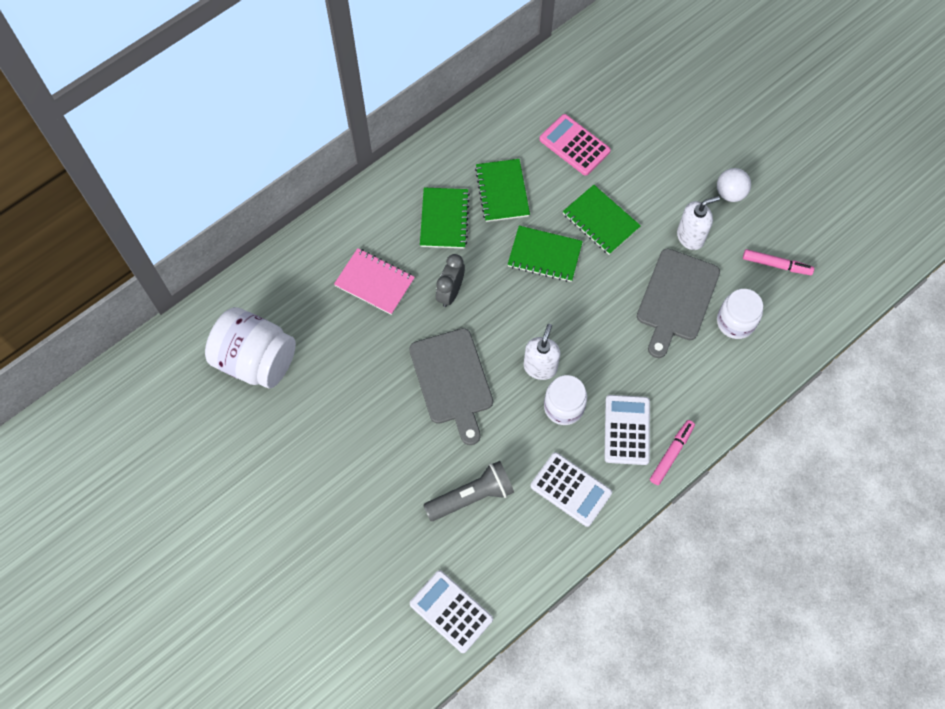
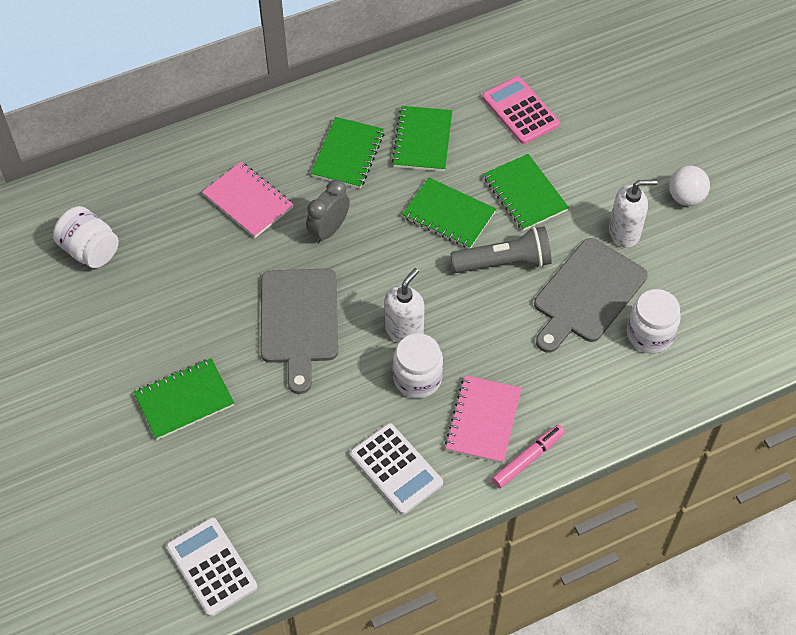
camera: 15 degrees right, 10 degrees down
(256, 360) = (90, 250): white jar -> white jar, size x0.63
(381, 474) = (184, 400): none -> green notebook
(472, 496) = (279, 448): grey flashlight -> grey flashlight (505, 262)
(627, 430) = (483, 420): white calculator -> pink notebook
(776, 265) = (718, 285): pink marker -> none

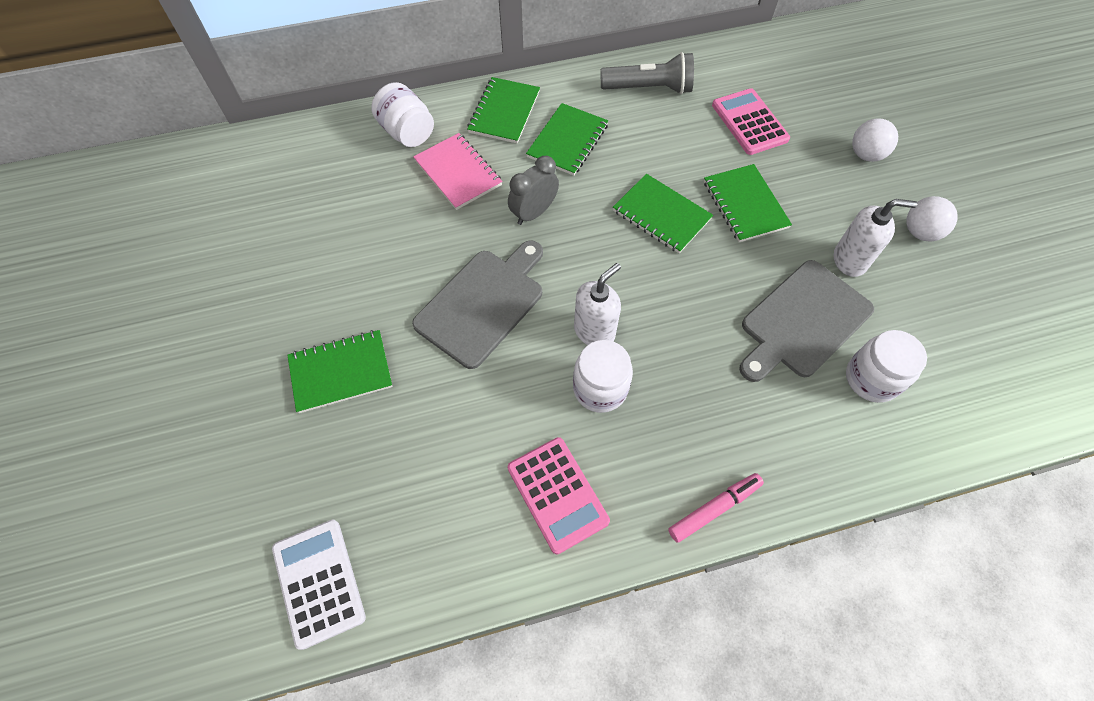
camera: 10 degrees right, 5 degrees up
(90, 250) = (289, 199): white jar -> white jar (407, 132)
(299, 321) = (483, 304): grey cutting board -> grey cutting board turned 150 degrees counterclockwise
(396, 469) = (557, 494): white calculator -> pink calculator
(422, 140) = (645, 137): green notebook -> green notebook (504, 112)
(483, 420) = (667, 451): pink notebook -> none
(505, 262) = (715, 273): grey flashlight -> grey flashlight (649, 88)
(632, 129) = (865, 155): none -> white ball

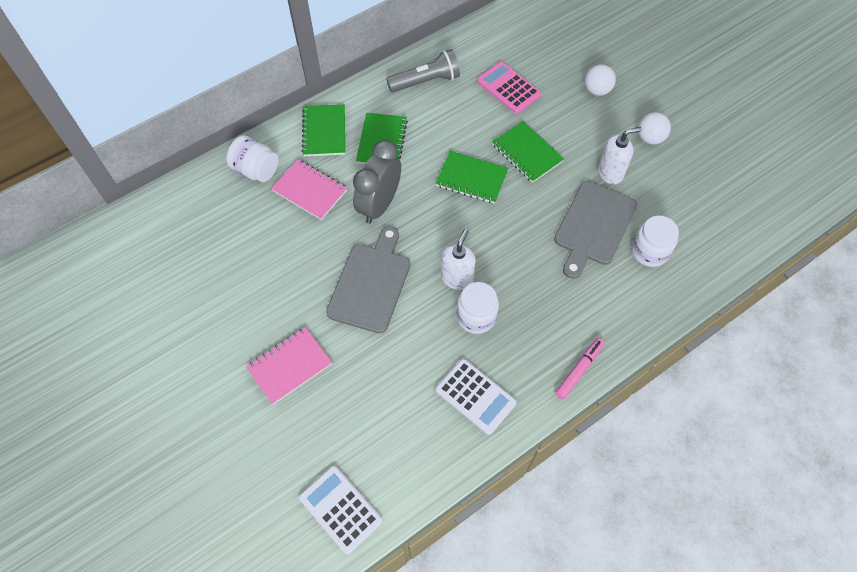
camera: 20 degrees left, 0 degrees up
(341, 372) = (290, 366): green notebook -> pink notebook
(533, 213) = (379, 205): grey clock -> grey clock, size x1.53
(557, 494) = (475, 396): pink calculator -> white calculator

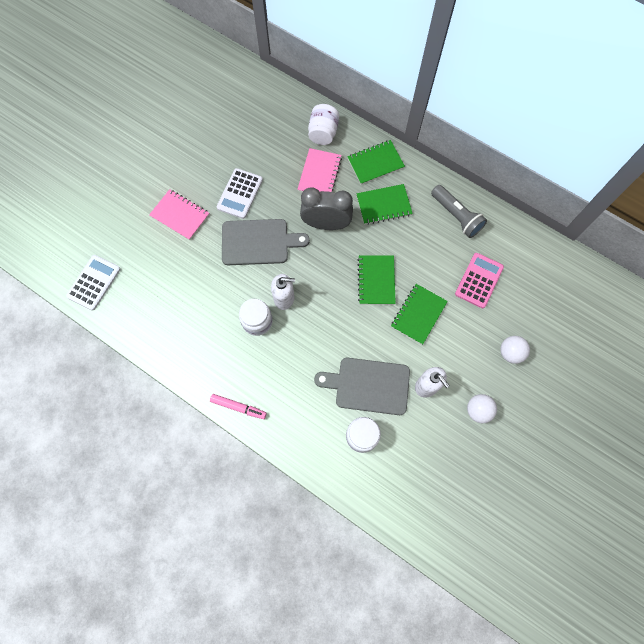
camera: 70 degrees right, 10 degrees up
(475, 396) = (195, 340): white calculator -> white calculator (240, 193)

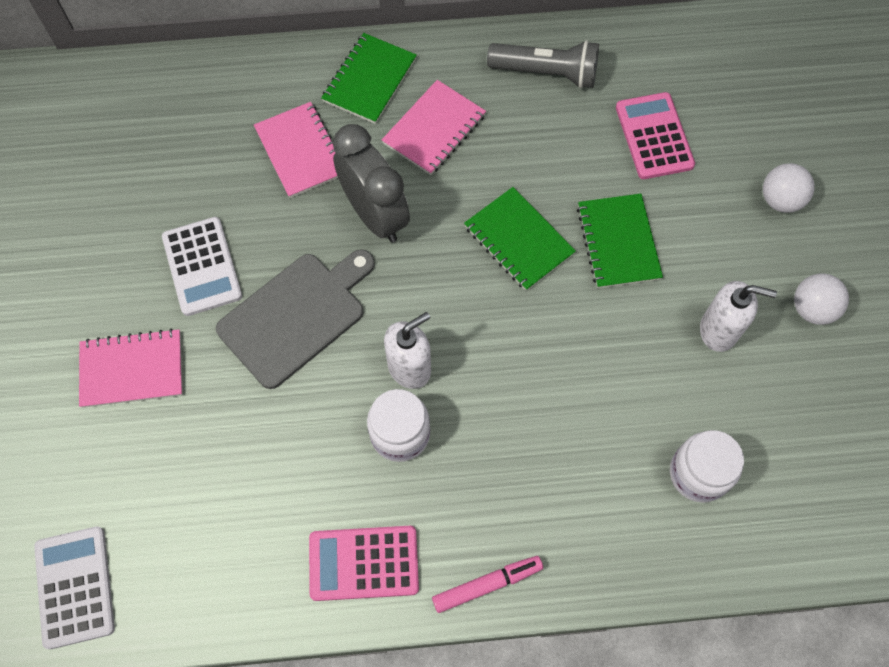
camera: 40 degrees left, 5 degrees down
(200, 360) = (364, 563): none -> pink calculator
(323, 133) = (253, 90): white jar -> none
(326, 224) = (375, 215): grey clock -> grey clock turned 90 degrees clockwise
(368, 385) = (642, 395): grey cutting board -> none
(383, 205) = (434, 129): green notebook -> pink notebook

